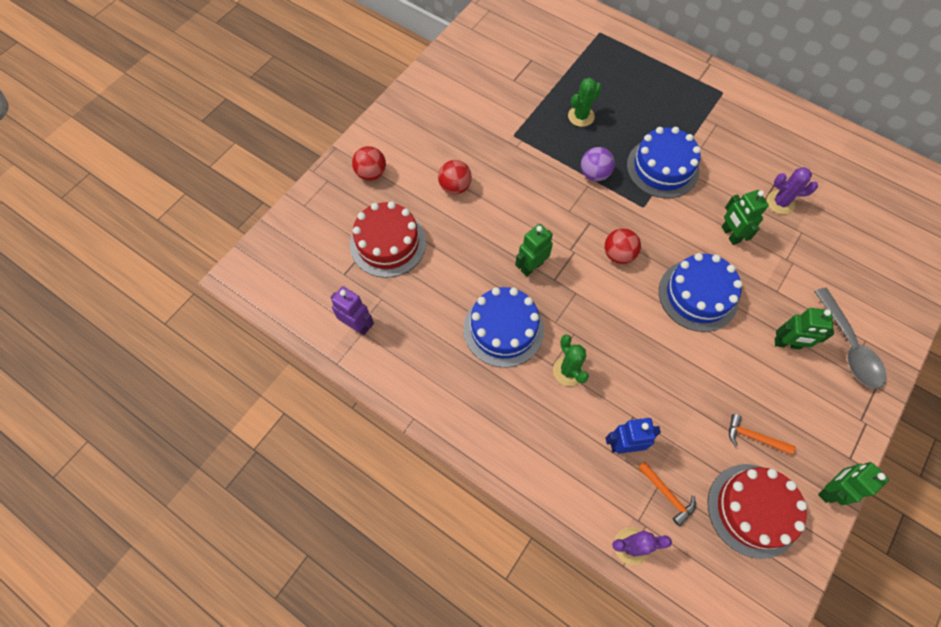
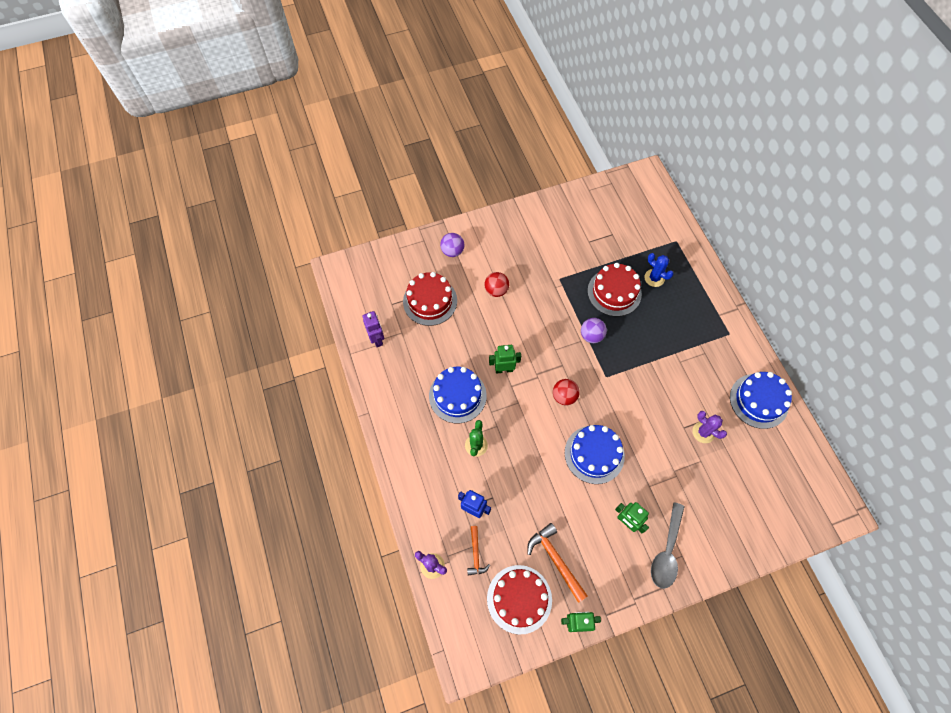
camera: 35 degrees right, 0 degrees up
(371, 173) = (452, 251): red ball -> purple ball
(581, 116) = (614, 292): green cactus -> red cake
(608, 80) = (654, 278): none -> blue cactus
(662, 168) = (641, 359): blue cake -> blue cake (759, 401)
(730, 234) = (649, 431): green robot -> none
(754, 437) = (556, 560): orange hammer -> orange hammer, size x1.64

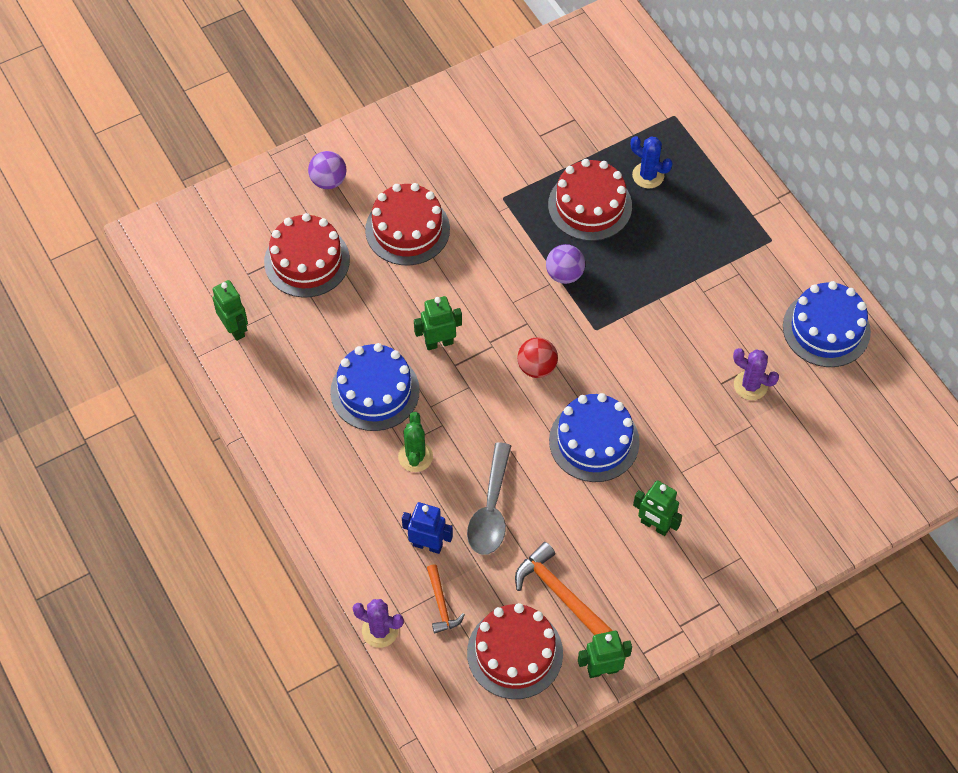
camera: 10 degrees left, 5 degrees down
(377, 339) = (235, 329): purple robot -> green robot
(496, 290) = (407, 229): red ball -> red cake
(667, 552) = (718, 556): grey spoon -> grey spoon (491, 510)

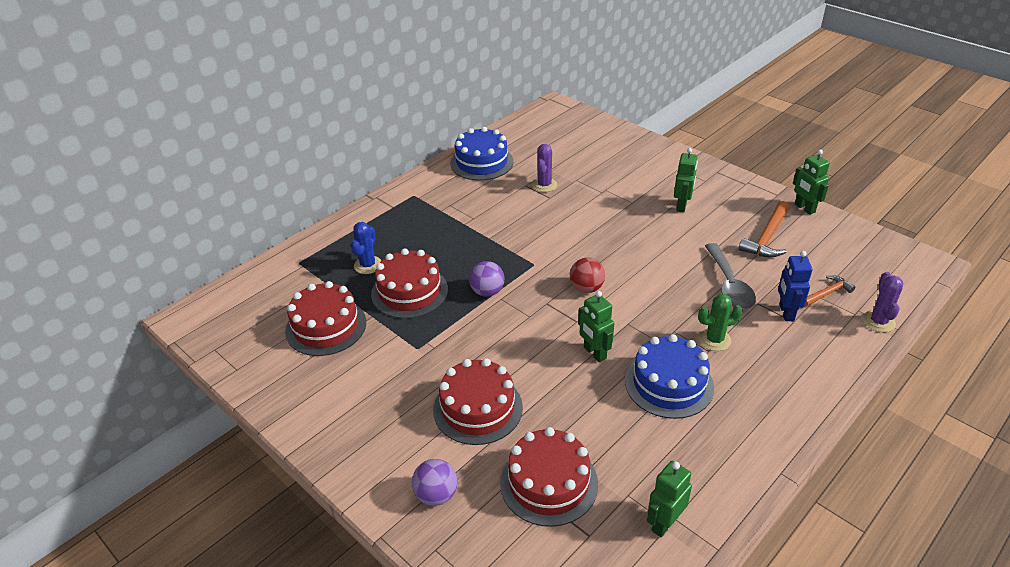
camera: 105 degrees left, 20 degrees down
(491, 510) = (729, 285): grey spoon -> grey spoon turned 90 degrees clockwise
(515, 653) = (829, 248): red cake -> red cake (326, 326)
(594, 441) = (634, 245): blue cake -> none

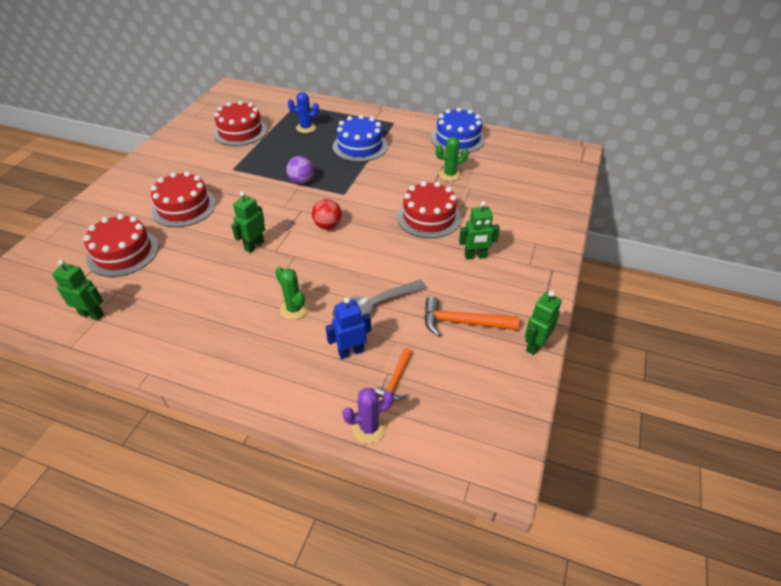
camera: 65 degrees right, 5 degrees up
(409, 291) = (286, 150): red cake -> red cake (428, 217)
(436, 495) = (108, 210): purple ball -> none
(544, 185) = (450, 174): purple cactus -> green cactus
(669, 384) = (232, 291): blue cake -> blue cake (360, 146)
(827, 293) = (396, 380): orange hammer -> orange hammer turned 75 degrees clockwise

